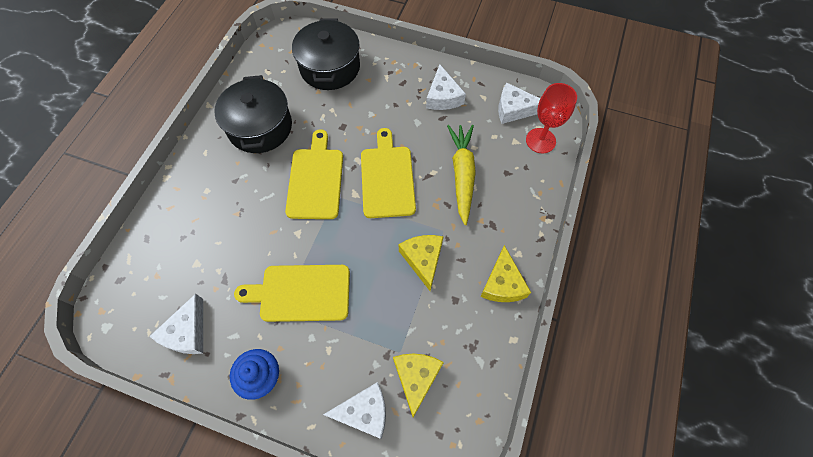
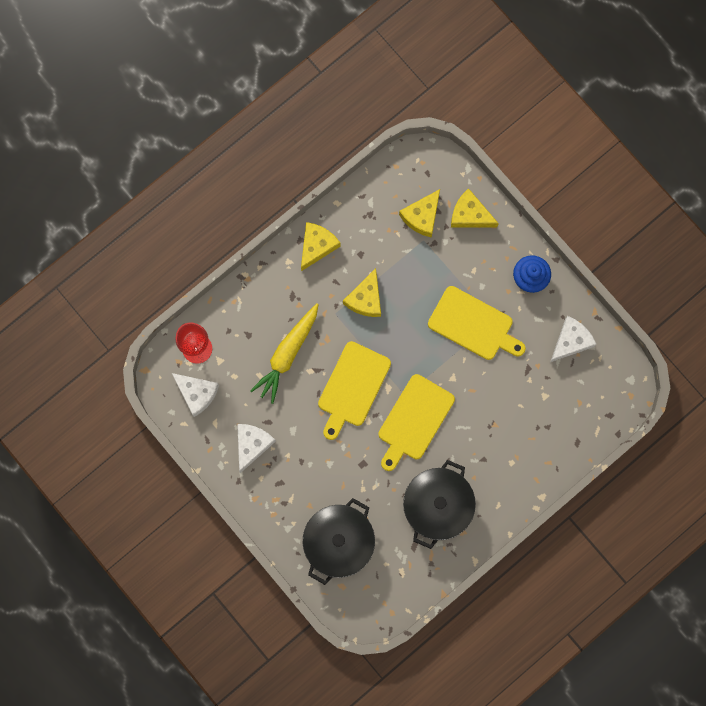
camera: 150 degrees left, 15 degrees up
(364, 412) = (470, 215): white cheese -> yellow cheese

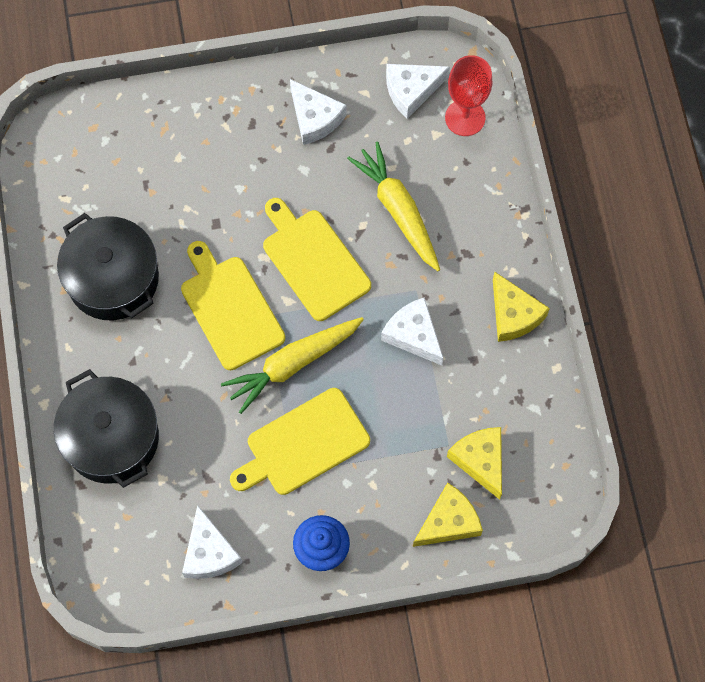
camera: 120 degrees right, 10 degrees down
(339, 542) = (143, 150): black pot -> black pot (111, 438)
(365, 299) = (413, 335): yellow cheese -> white cheese
(427, 360) = (293, 364): none -> yellow carrot

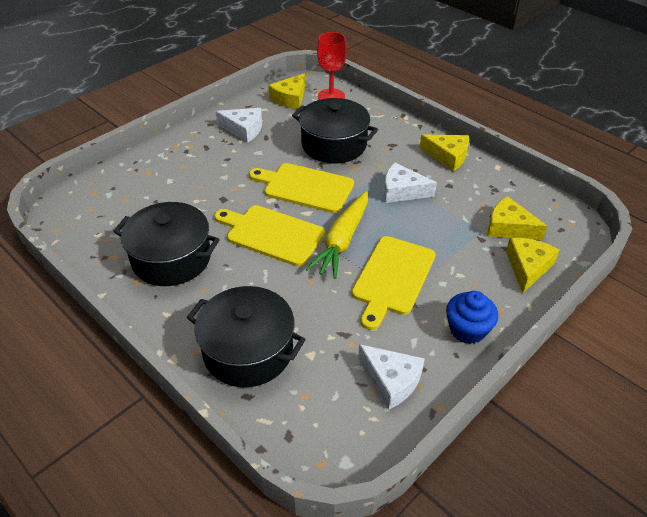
camera: 35 degrees left, 25 degrees down
(398, 211) = (334, 145): yellow carrot -> black pot
(411, 91) = (290, 98): white cheese -> yellow cheese

